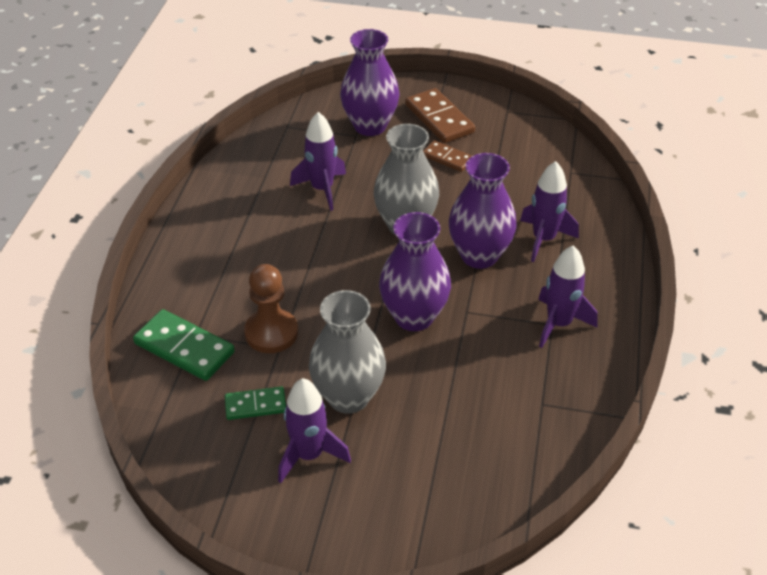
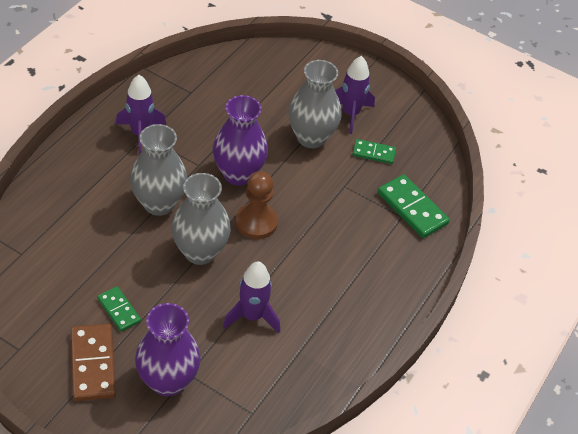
camera: 165 degrees left, 5 degrees up
(271, 333) = (346, 198): brown pawn -> brown pawn (256, 222)
(447, 158) = (119, 310): brown domino -> green domino
(479, 255) = (159, 203): purple vase -> grey vase
(543, 239) = (98, 199): purple rocket -> none

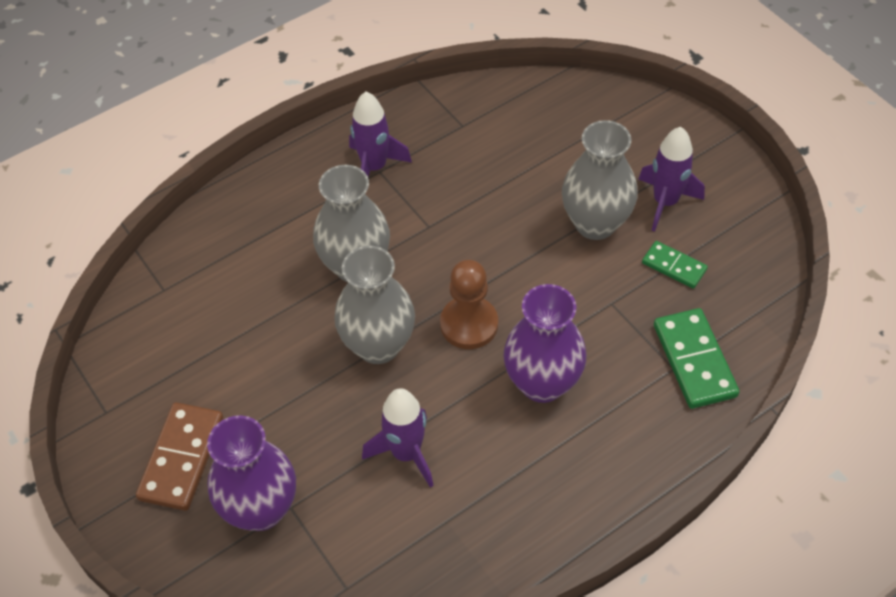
camera: 30 degrees right, 5 degrees up
(119, 310) = (244, 396): green domino -> none
(238, 174) = (475, 251): purple vase -> purple vase (542, 383)

